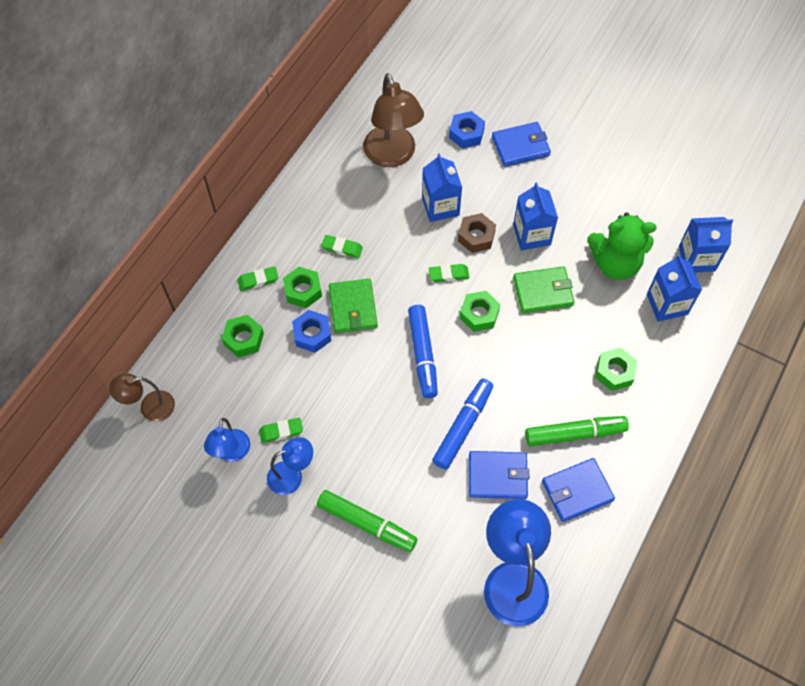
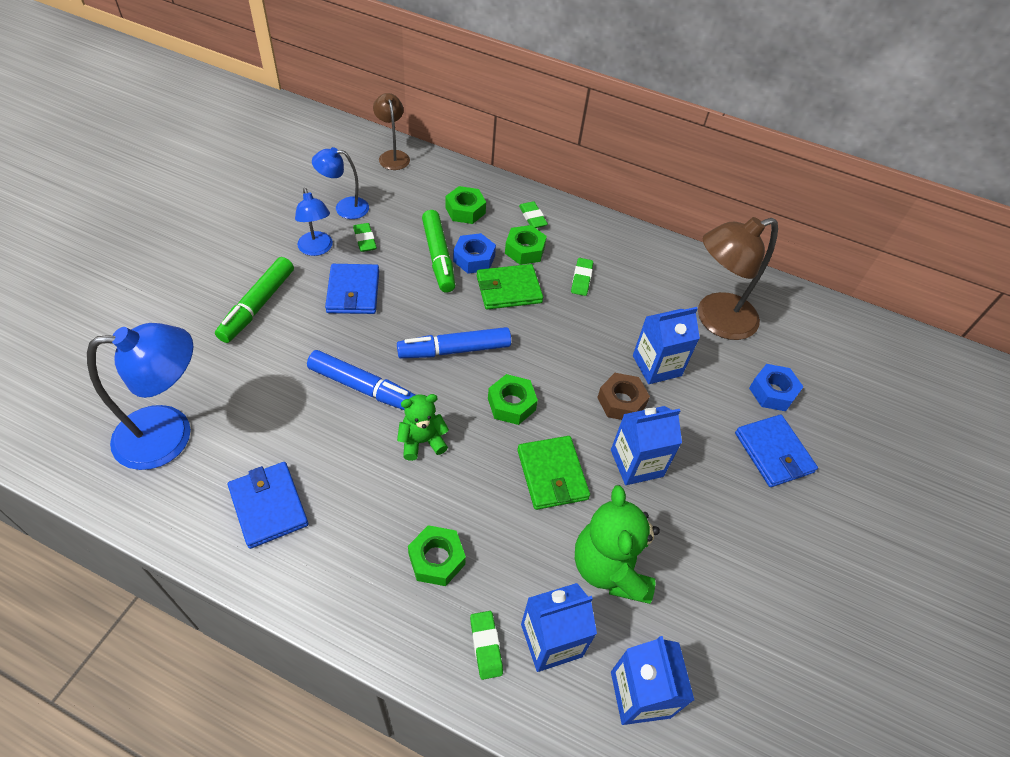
camera: 80 degrees right, 10 degrees down
(448, 275) = (562, 374): green eraser -> green eraser (486, 646)
(497, 476) = (298, 421): blue wallet -> blue wallet (353, 291)
(515, 381) = (422, 441): none -> green teddy bear
(575, 434) = (347, 506): green marker -> green marker (438, 257)

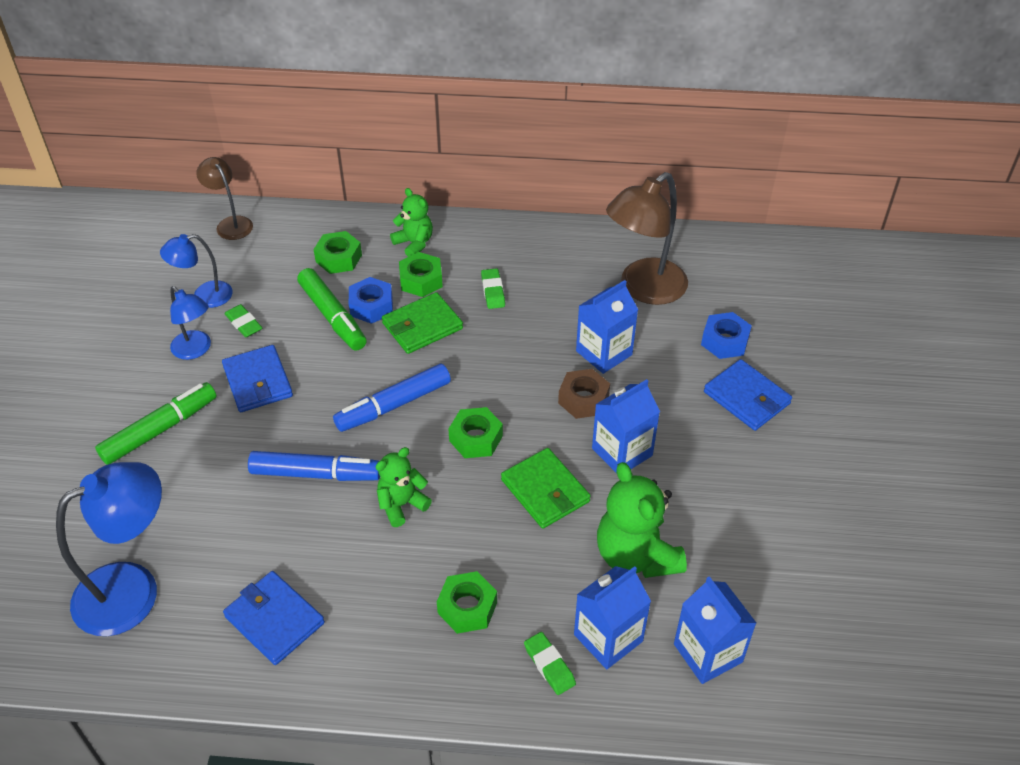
camera: 15 degrees left, 5 degrees down
(257, 306) = (160, 430): green marker -> green marker turned 135 degrees counterclockwise
(532, 217) = (414, 243): green eraser -> green teddy bear

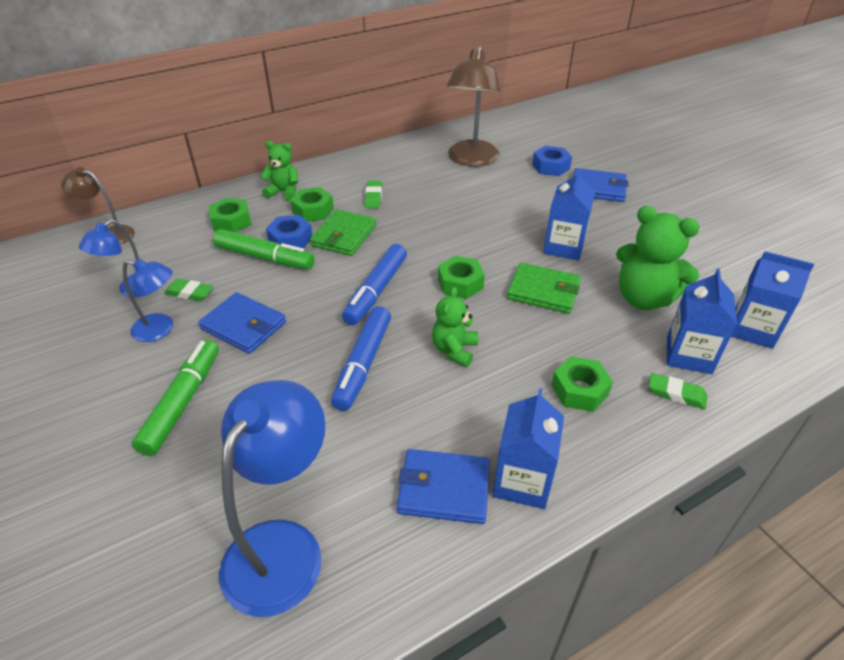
camera: 35 degrees left, 5 degrees down
(316, 474) = (363, 364): blue marker -> blue marker turned 135 degrees clockwise
(493, 291) = (373, 197): green eraser -> green eraser turned 45 degrees clockwise
(583, 399) = (505, 230): brown nut -> none
(604, 353) = (487, 200): blue carton -> blue carton (522, 481)

